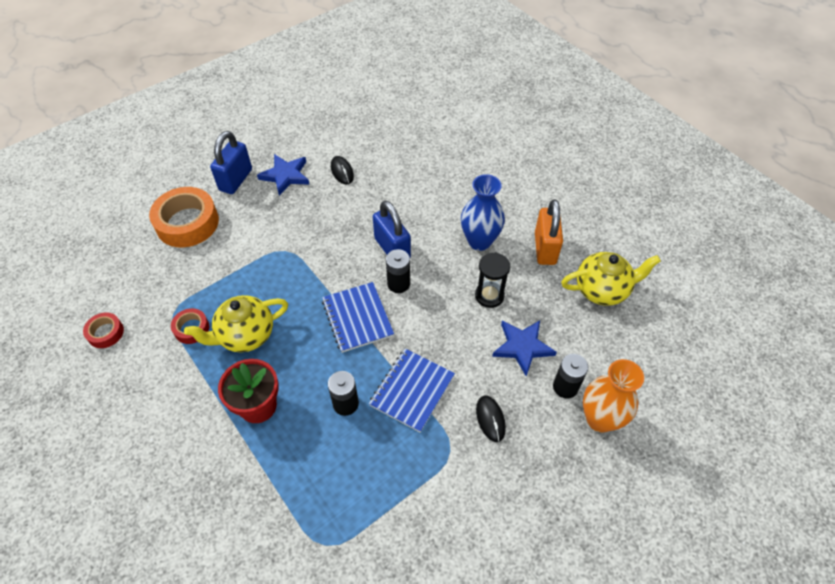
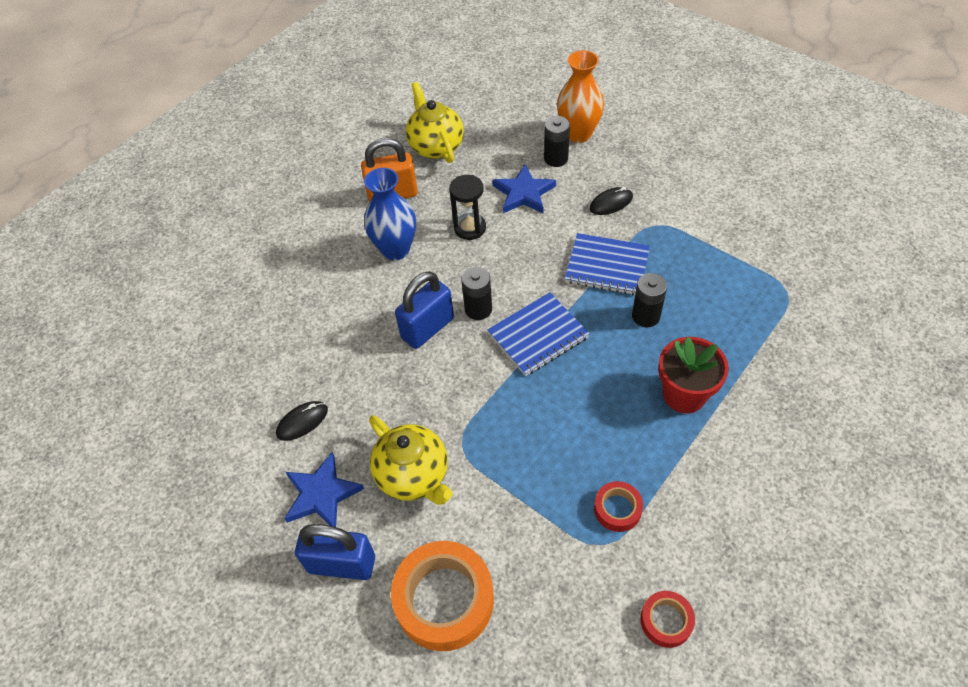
camera: 100 degrees left, 0 degrees up
(245, 335) = (603, 442): yellow teapot -> yellow teapot (413, 475)

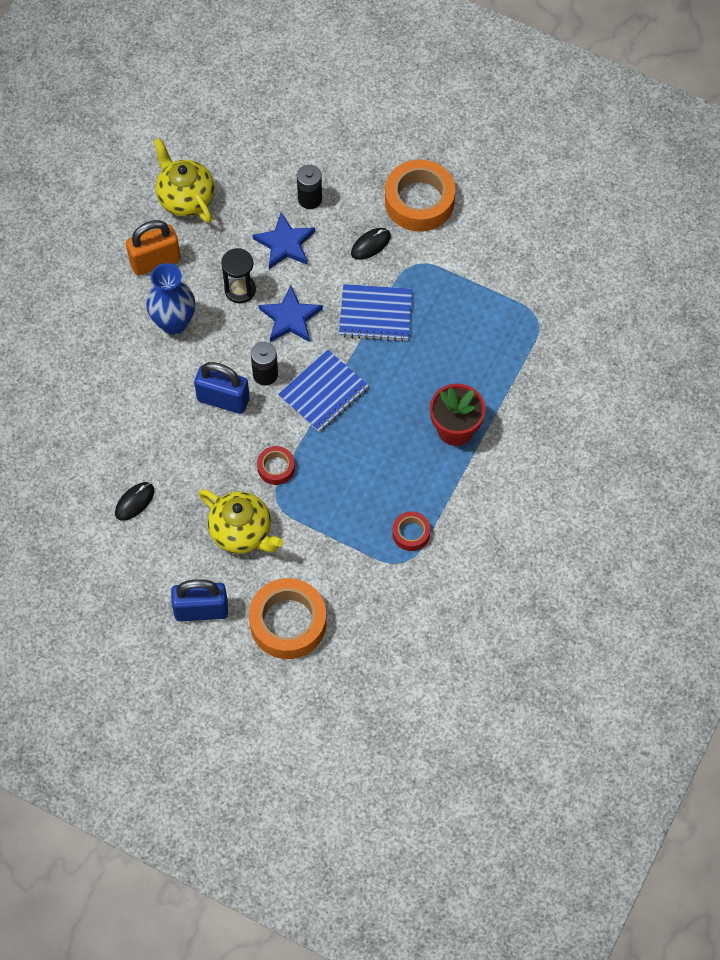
camera: 15 degrees left, 10 degrees up
(321, 494) = (169, 559): blue star -> blue star (290, 318)
(427, 328) = (223, 399): blue padlock -> blue padlock turned 75 degrees clockwise
(578, 134) = (328, 165): orange vase -> none
(645, 316) = (416, 360): black battery -> none
(666, 171) = (419, 201): none -> orange tape
(666, 621) = (456, 610): red tape -> red tape (276, 468)

